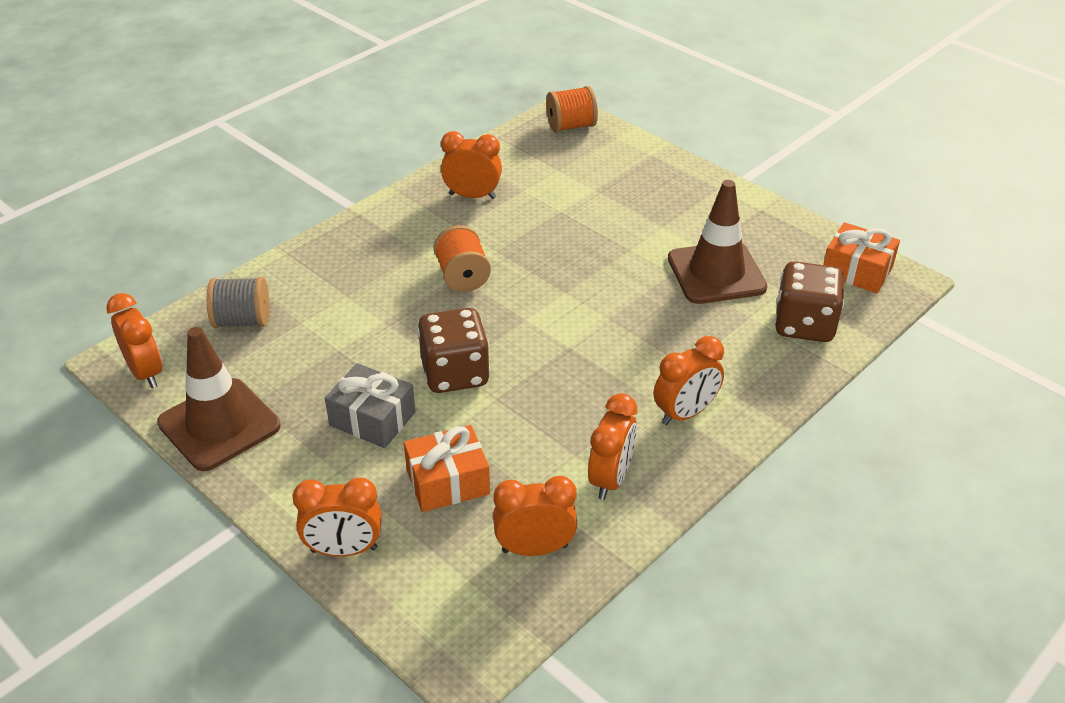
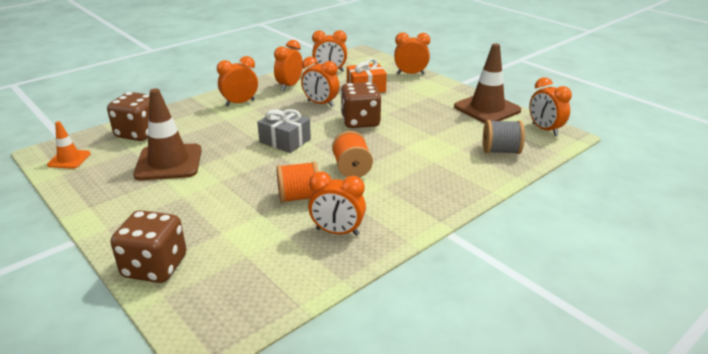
camera: 175 degrees left, 10 degrees down
(372, 419) = (405, 107): grey gift -> grey gift (285, 141)
(533, 420) = (320, 104): none -> orange clock
(571, 126) = (207, 316): orange spool -> orange spool (299, 197)
(640, 156) = (155, 267): none -> brown dice
(857, 271) = (69, 159): orange gift -> orange traffic cone

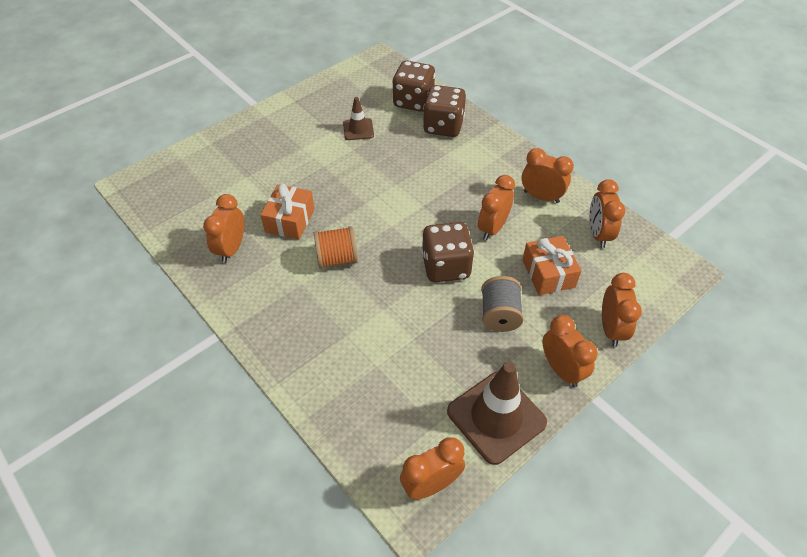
camera: 90 degrees right, 20 degrees up
(69, 159) = (367, 73): orange traffic cone -> none
(155, 267) = (211, 148): brown dice -> brown dice (443, 126)
(169, 162) = (358, 129): brown traffic cone -> brown traffic cone, size x0.54
(240, 103) = (487, 159): orange clock -> orange clock (561, 370)
(285, 141) = (398, 203): grey gift -> none
(299, 197) = (290, 220): orange spool -> orange gift
(500, 151) = (369, 411): grey spool -> grey spool (499, 315)

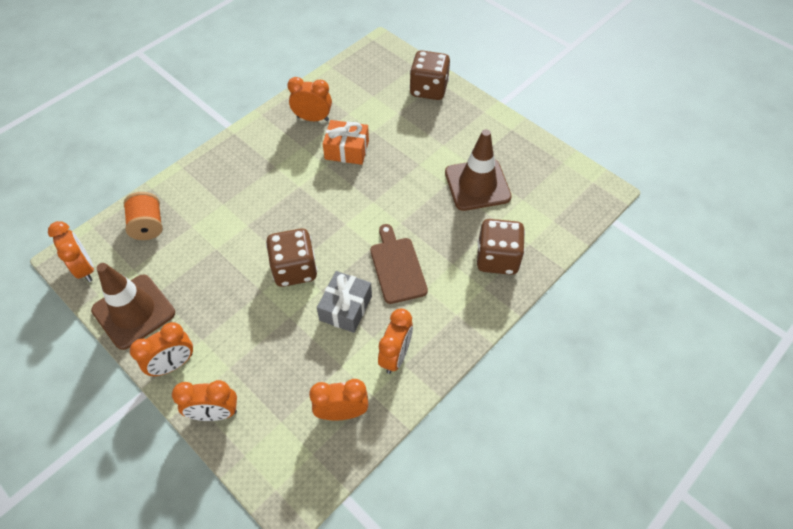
camera: 85 degrees right, 5 degrees up
(337, 259) = (303, 187): orange spool -> orange spool (148, 226)
(358, 129) = (477, 185): brown traffic cone -> brown traffic cone, size x1.86
(413, 101) = (534, 228): brown dice -> brown dice (428, 89)
(448, 190) = (397, 267): none -> brown cutting board
(492, 228) = (346, 308): orange clock -> grey gift
(499, 315) = (237, 314): grey spool -> none
(548, 273) = (286, 358): orange gift -> none

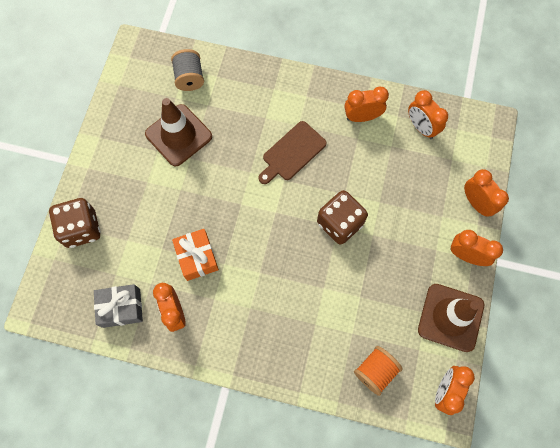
camera: 120 degrees left, 15 degrees up
(346, 308) = (348, 168): grey gift -> grey gift (121, 308)
(497, 258) = (243, 91): brown dice -> none
(540, 220) = (189, 78): none -> grey spool

